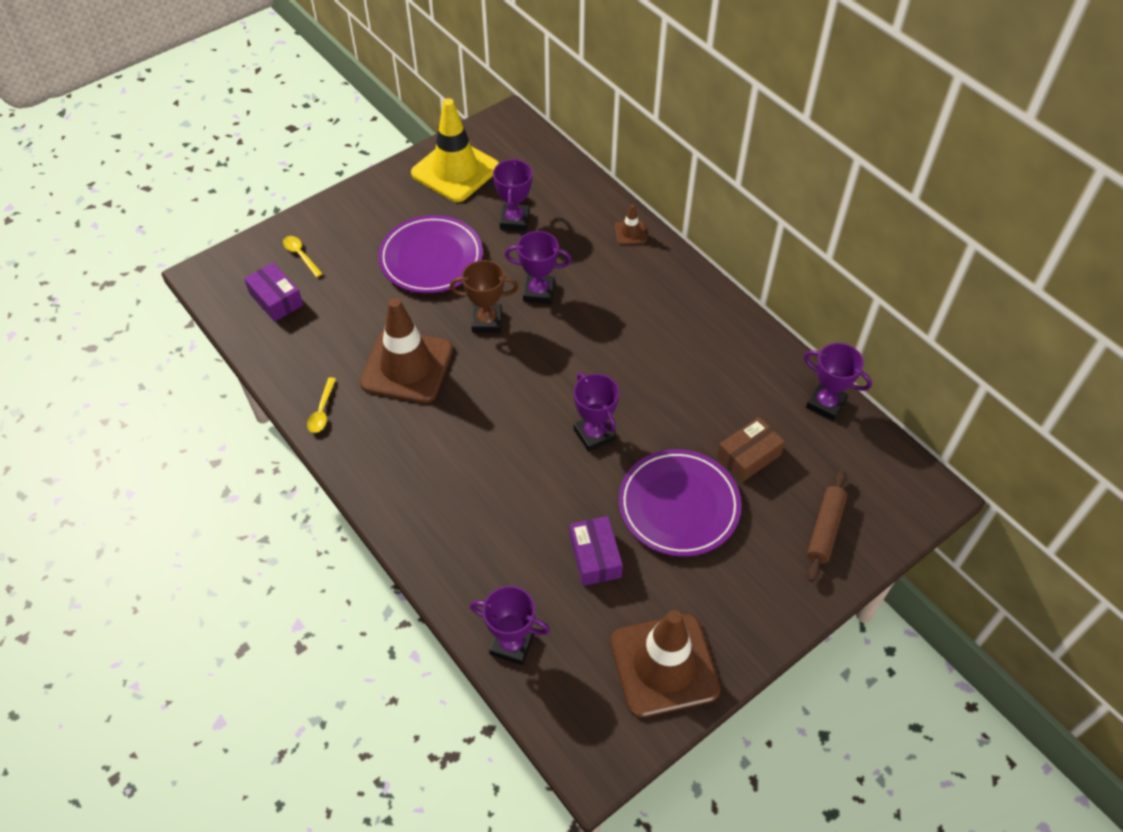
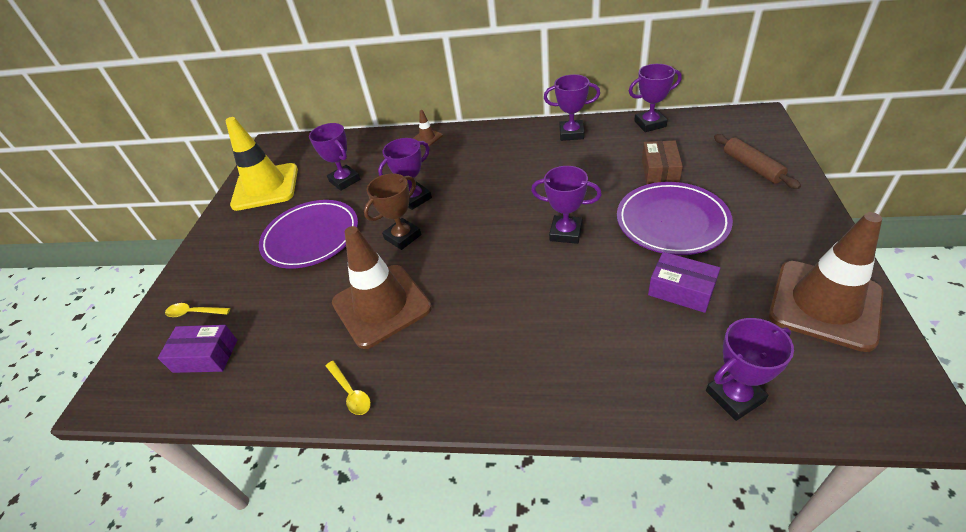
camera: 40 degrees left, 10 degrees down
(746, 346) = (571, 133): none -> purple trophy

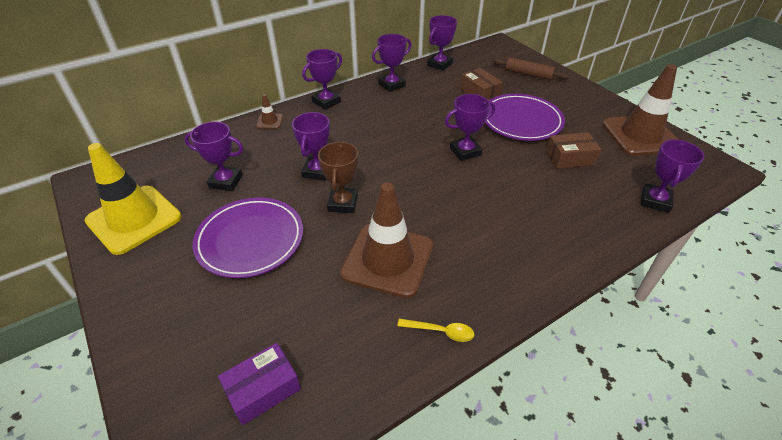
camera: 45 degrees left, 0 degrees up
(194, 313) = (196, 363): yellow spoon -> none
(491, 133) = (326, 102): none -> purple trophy
(681, 290) = (570, 158): purple box -> brown box

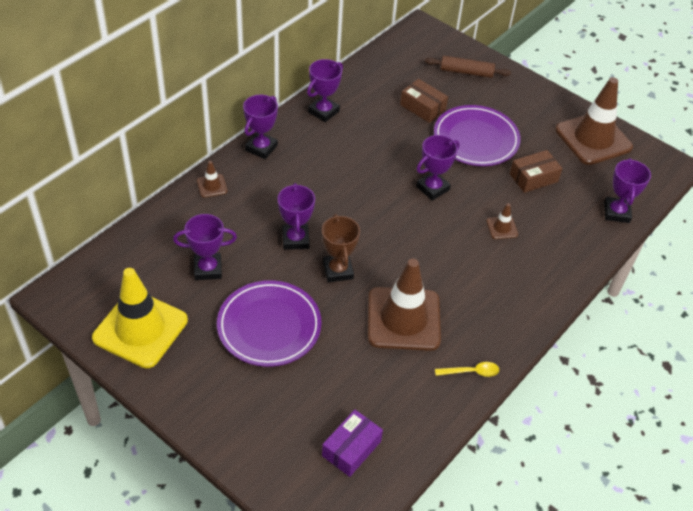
camera: 20 degrees left, 5 degrees up
(439, 64) = (365, 72): purple trophy -> none
(524, 194) = (502, 228): none -> brown traffic cone

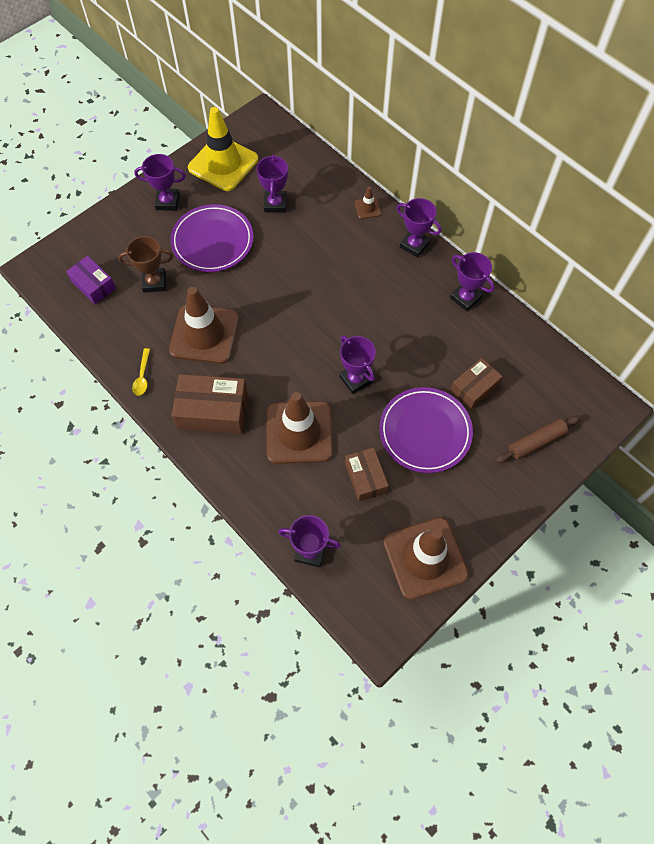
camera: 100 degrees right, 15 degrees up
(295, 239) = (301, 264): purple trophy -> purple trophy (167, 202)
(338, 270) = (262, 292): brown trophy -> brown trophy (154, 282)
(466, 72) = (536, 442): brown rolling pin -> brown rolling pin turned 45 degrees clockwise
(497, 300) = (212, 411): none -> brown box
(502, 228) = (299, 432): brown traffic cone -> brown traffic cone, size x2.40

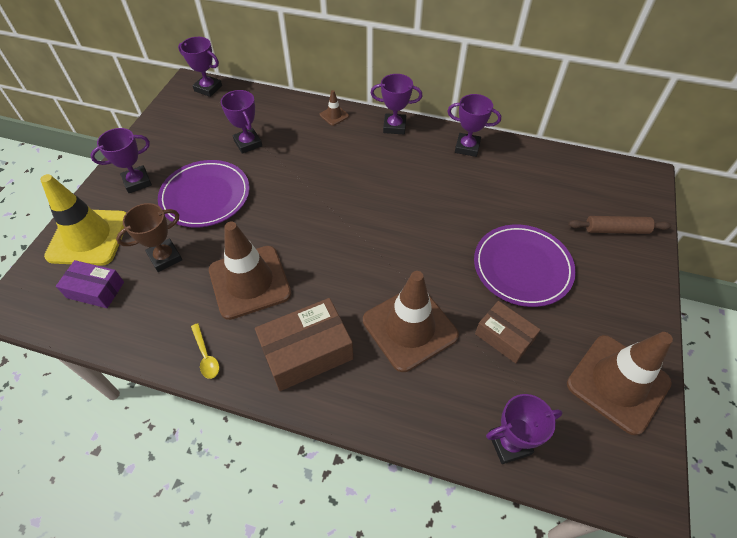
camera: 30 degrees left, 10 degrees down
(223, 164) = (176, 131): yellow traffic cone -> yellow traffic cone (89, 237)
(355, 379) = (426, 253): purple trophy -> purple trophy (208, 88)
(474, 388) = (532, 211): brown box -> none
(536, 442) = (616, 230): brown rolling pin -> brown rolling pin turned 60 degrees clockwise

